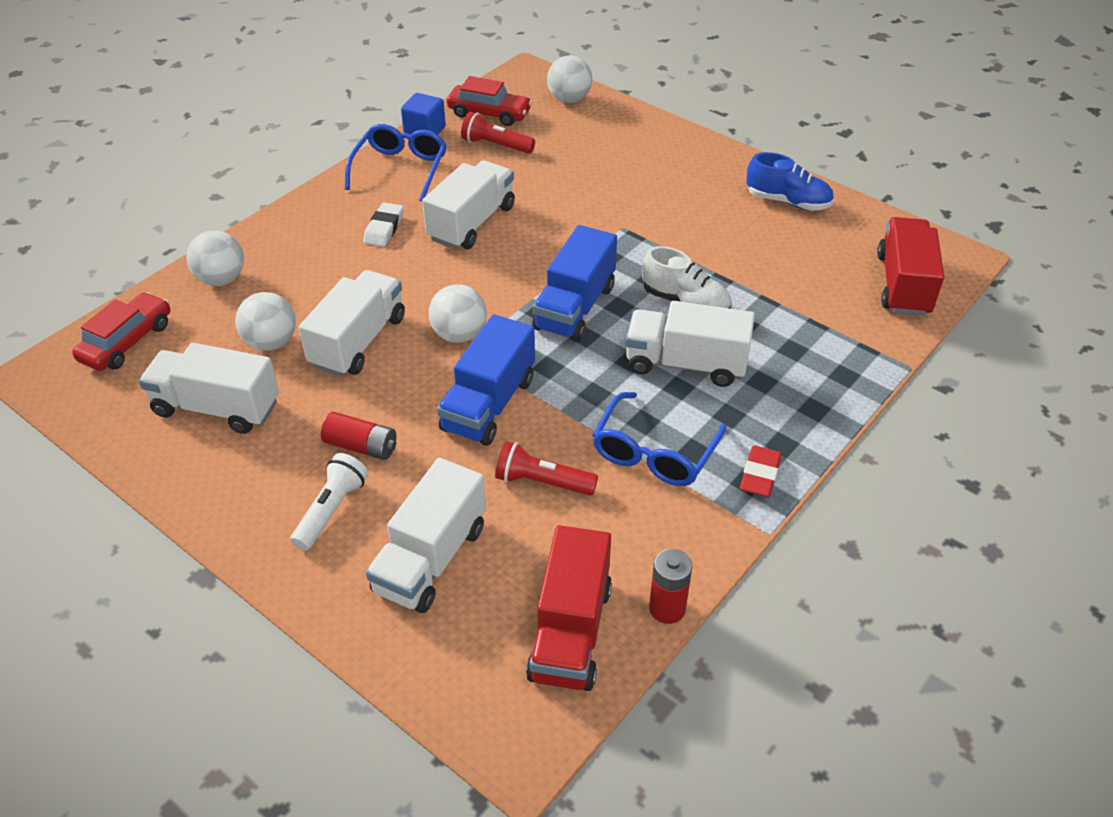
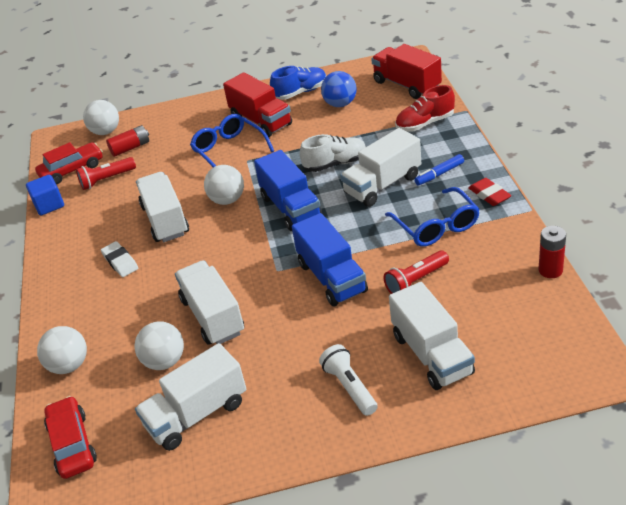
camera: 45 degrees left, 5 degrees down
(361, 446) = (308, 351): red battery -> red battery (130, 148)
(400, 169) = (72, 231): blue glasses -> blue glasses (229, 150)
(459, 335) = (259, 266): white ball -> white ball (227, 200)
(570, 631) = (536, 316): red truck -> red truck (261, 121)
(755, 406) = (439, 174): none -> blue marker
(801, 246) = (340, 104): none -> blue ball
(842, 342) = (425, 123): none -> red shoe

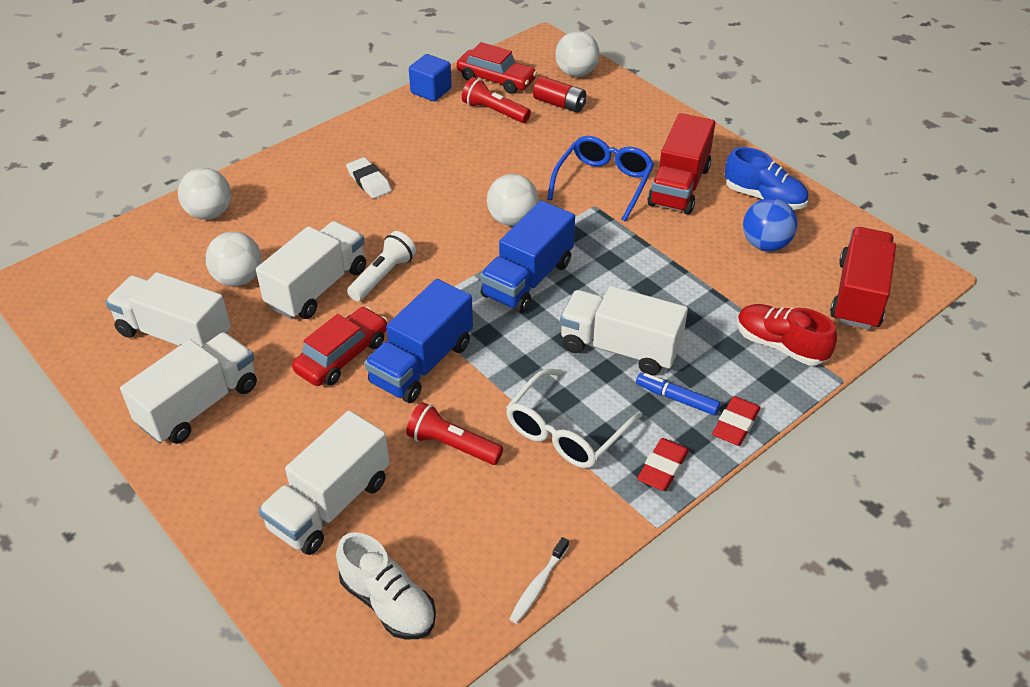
camera: 55 degrees right, 5 degrees up
(72, 444) = (112, 262): red car -> red car (342, 356)
(120, 262) = (369, 181): white eraser -> white eraser turned 60 degrees counterclockwise
(165, 220) = (451, 185): white truck -> white truck (199, 405)
(335, 164) = (636, 287): white shoe -> white shoe (388, 602)
(350, 387) = (252, 445): white flashlight -> white flashlight (383, 276)
(436, 226) = (566, 431): blue glasses -> white glasses
(473, 158) = (735, 424): none -> red eraser
(550, 270) = (538, 585): red battery -> white toothbrush

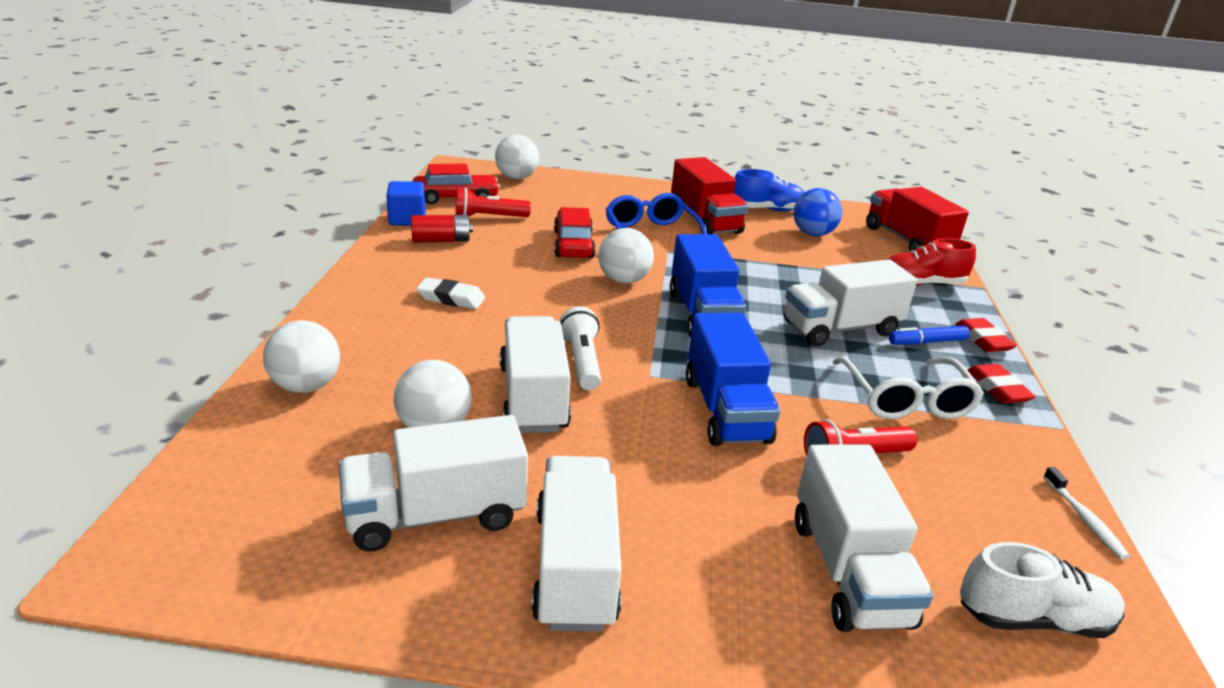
camera: 45 degrees left, 15 degrees down
(342, 356) = (649, 440): red car -> red car (573, 244)
(559, 104) = (535, 199): red battery -> red battery (441, 240)

